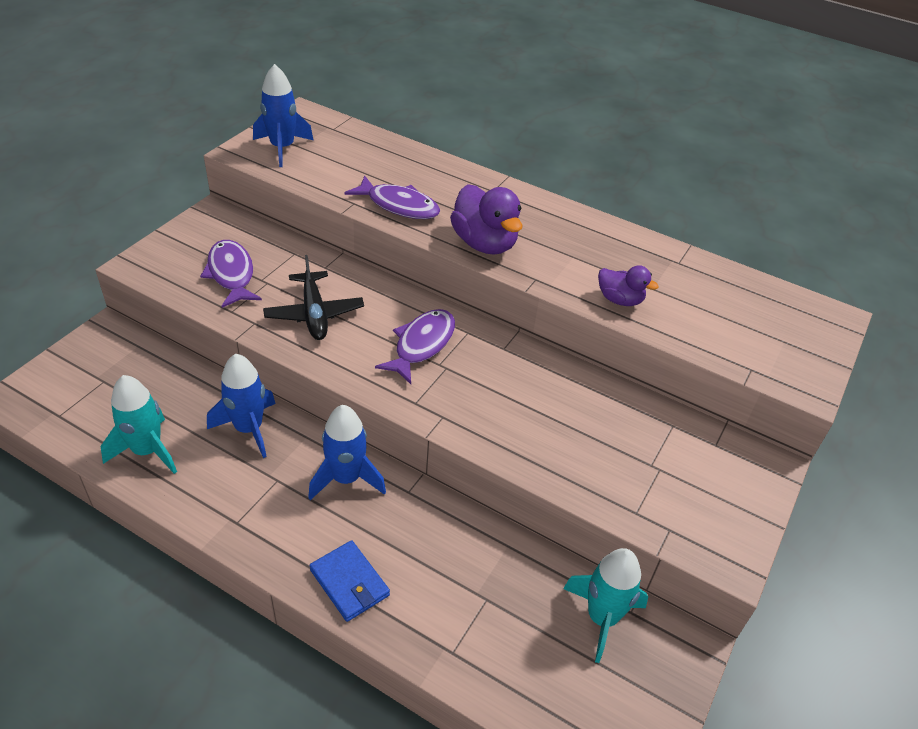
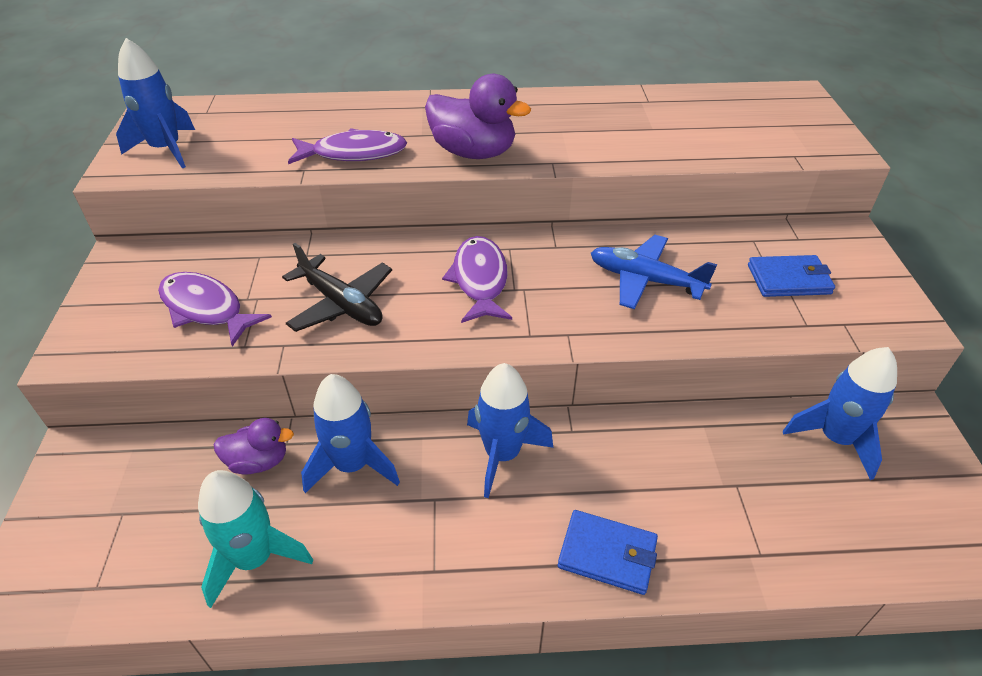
camera: 30 degrees left, 0 degrees up
(544, 409) = (645, 280): none -> blue plane
(602, 617) = (835, 438): turquoise rocket -> blue rocket
(620, 300) = (639, 148): purple duck -> purple duck (258, 461)
(664, 471) = (789, 279): none -> blue wallet

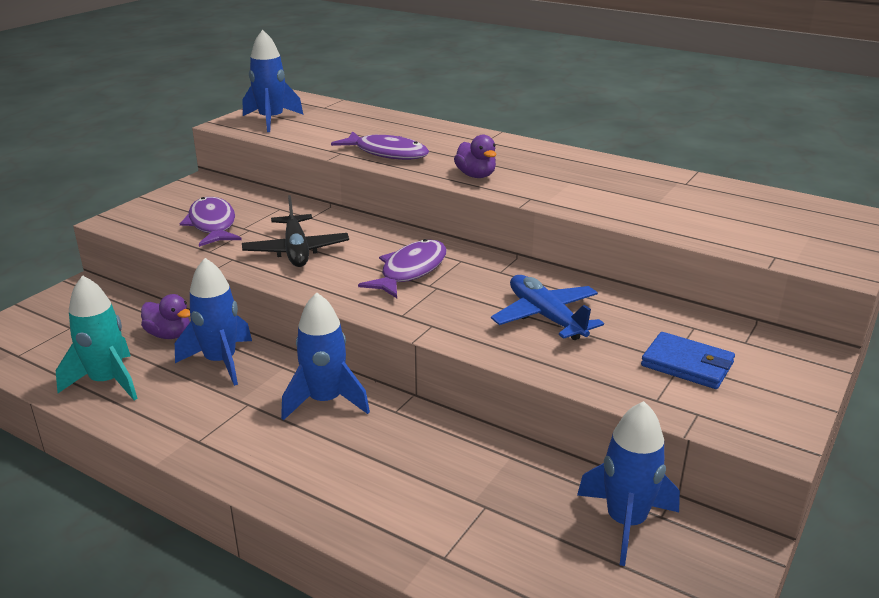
camera: 35 degrees right, 15 degrees down
(473, 152) = (476, 175): purple duck -> purple duck, size x0.59
(607, 554) = (323, 493): blue wallet -> none

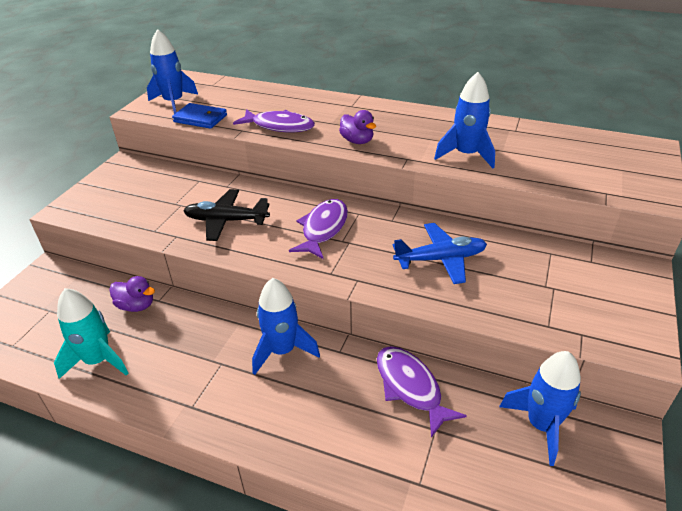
camera: 10 degrees left, 10 degrees up
(212, 224) = (149, 203): purple fish -> purple fish (410, 387)
(221, 362) = (187, 326): blue rocket -> blue rocket (466, 155)
(296, 250) = (226, 221): black plane -> black plane turned 120 degrees clockwise
(545, 317) = (440, 259): blue plane -> blue plane turned 120 degrees clockwise
(687, 364) = (558, 289): blue wallet -> blue wallet (200, 118)

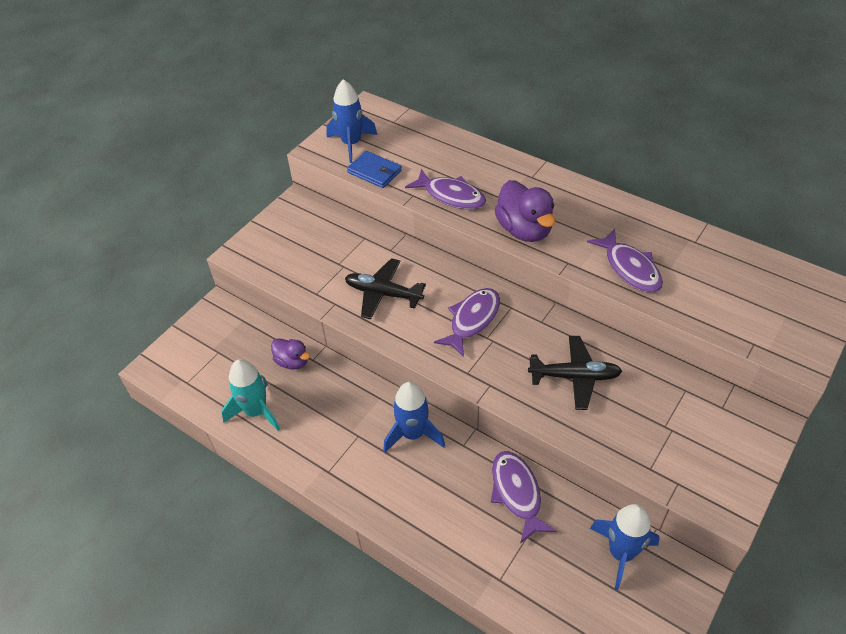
camera: 15 degrees right, 10 degrees up
(357, 141) = (524, 230): purple duck -> purple duck, size x1.70
(440, 259) = (575, 377): blue plane -> black plane
(466, 155) = (630, 268): blue rocket -> purple fish

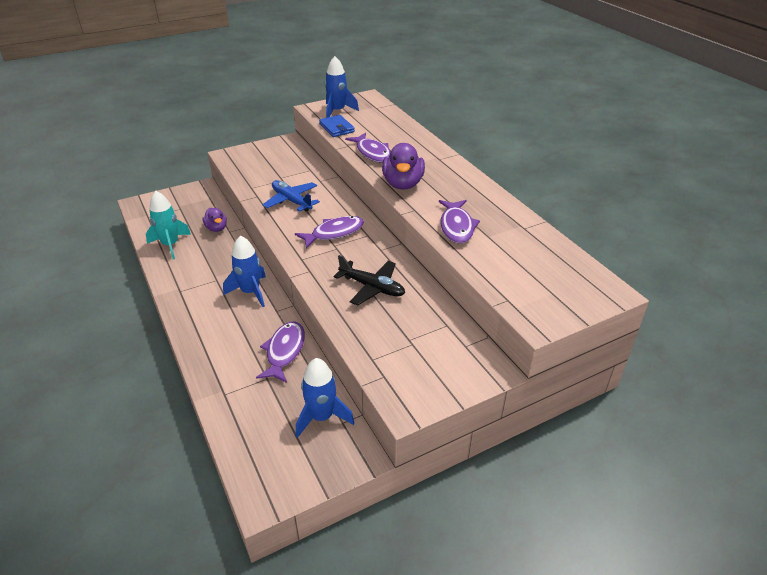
camera: 25 degrees right, 10 degrees down
(383, 294) = (291, 201): black plane -> blue plane

